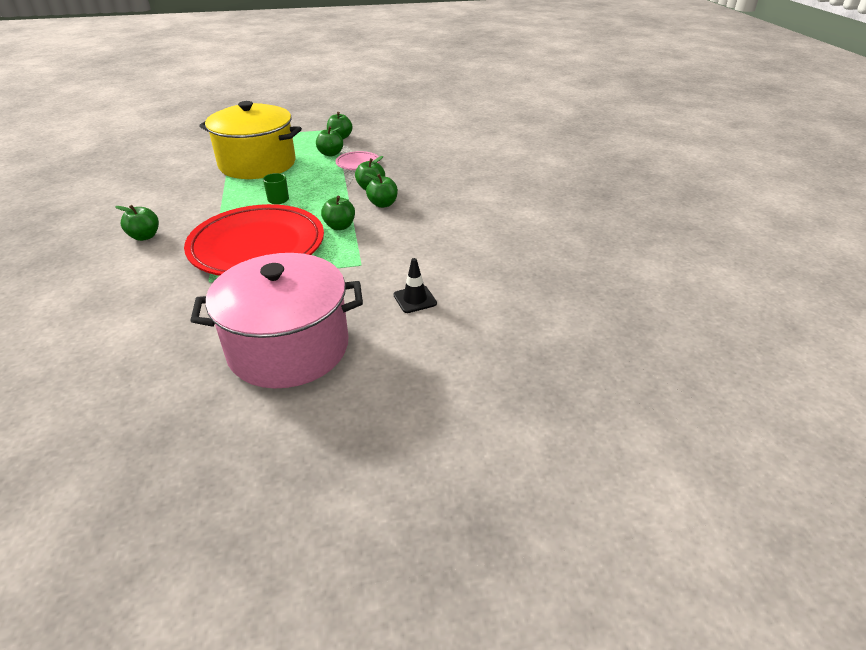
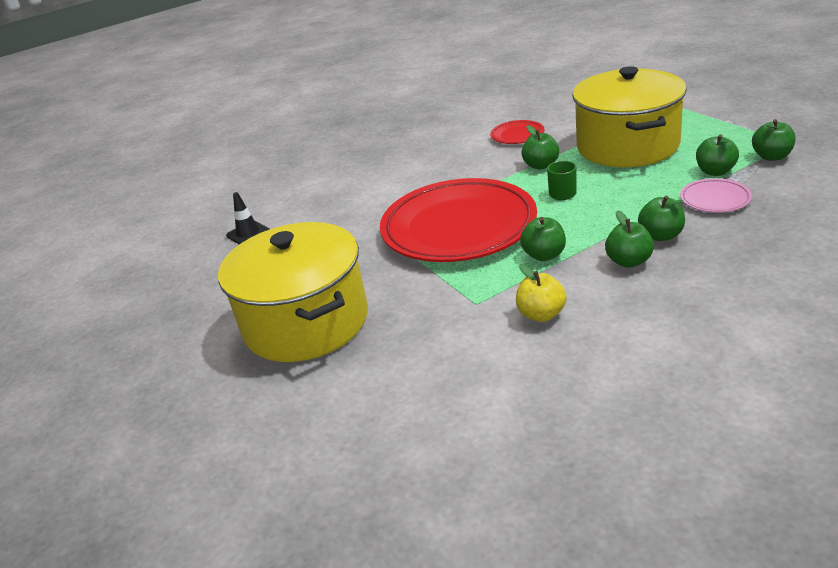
camera: 75 degrees right, 5 degrees down
(145, 236) = (429, 168): green apple -> green apple (541, 165)
(167, 190) = (517, 135): none -> red plate
(288, 347) = (306, 322): pink pot -> yellow pot
(400, 245) = (541, 314): none -> yellow apple
(415, 299) = (433, 371): black traffic cone -> black traffic cone (248, 233)

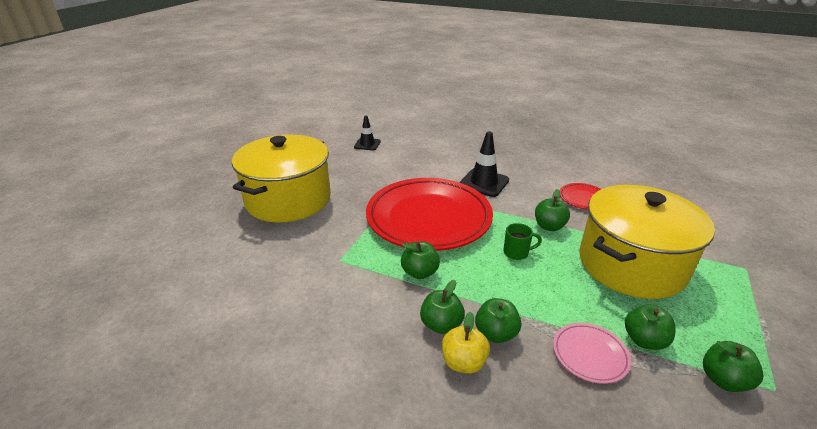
camera: 50 degrees right, 0 degrees up
(431, 178) = (484, 183): none -> black traffic cone
(541, 314) = (341, 297): yellow apple -> yellow apple (463, 362)

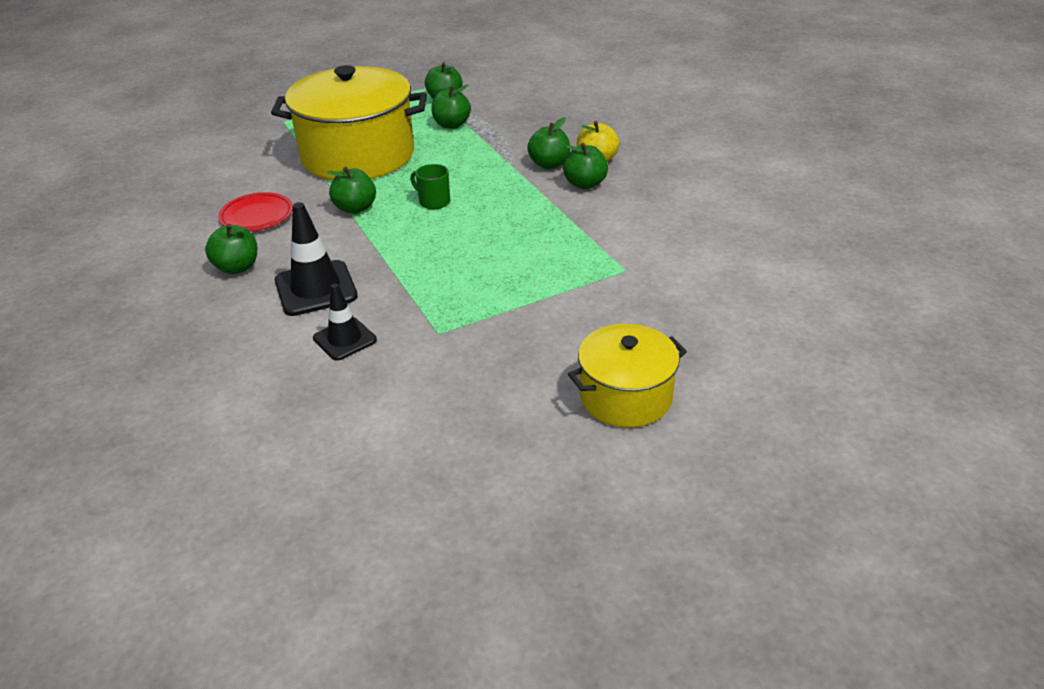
camera: 140 degrees left, 5 degrees up
(288, 199) = (625, 397): yellow pot -> yellow pot, size x0.56
(367, 144) = (351, 480): black traffic cone -> black traffic cone (345, 339)
(420, 272) = (553, 224): green apple -> green apple (237, 267)
(428, 218) = (464, 273): red plate -> none
(590, 355) = (502, 133): pink plate -> none

